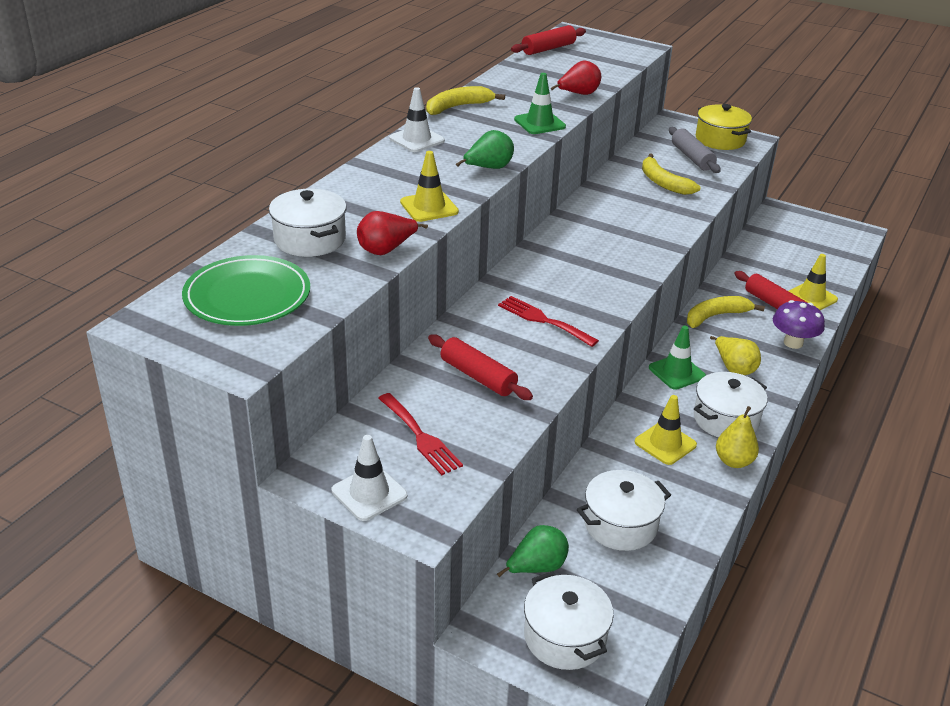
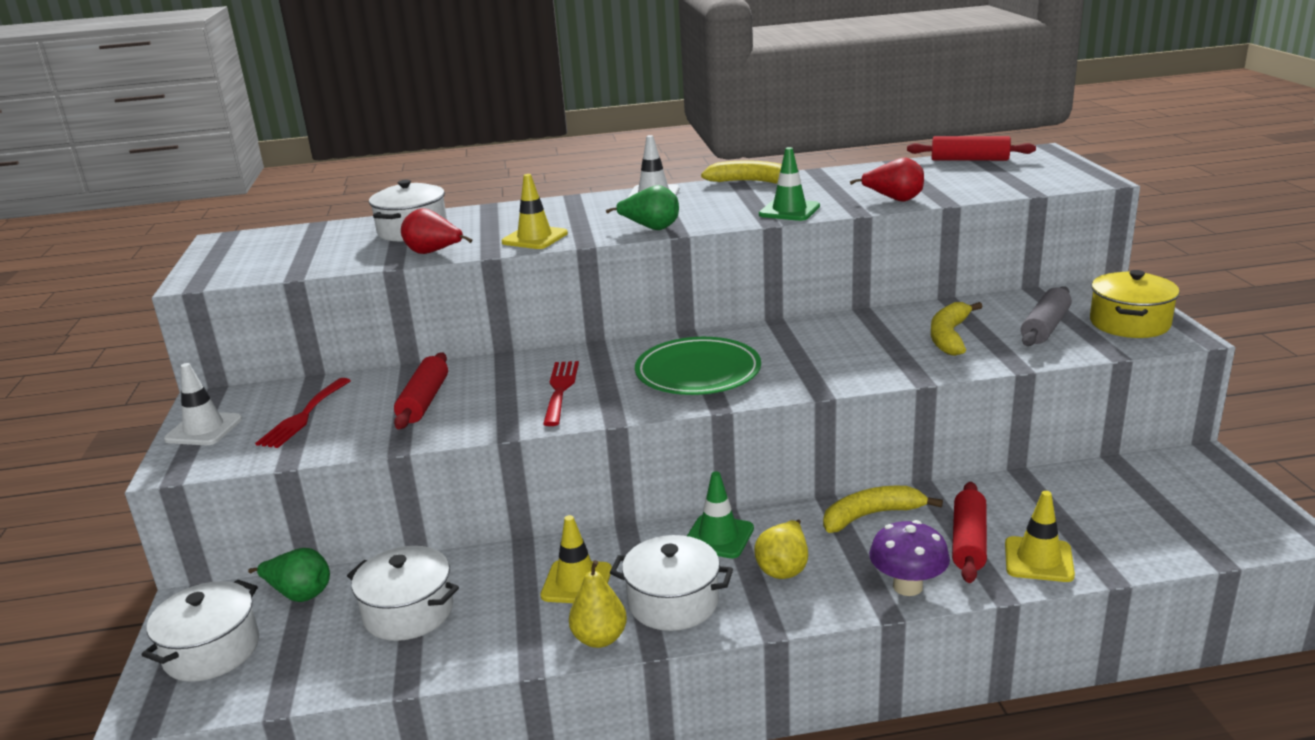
camera: 55 degrees right, 10 degrees down
(247, 296) = (297, 247): green plate -> green plate (698, 372)
(716, 316) = (871, 515): yellow banana -> yellow banana turned 45 degrees counterclockwise

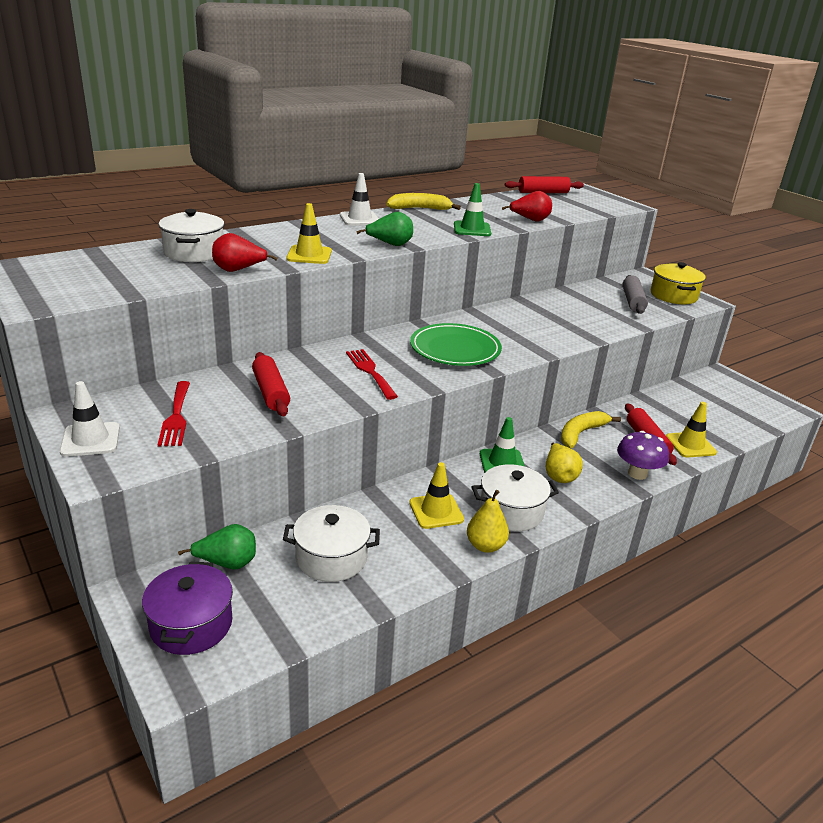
camera: 30 degrees left, 5 degrees up
(212, 651) = (191, 624): white pot -> purple pot
(949, 336) = (586, 311): yellow banana -> none

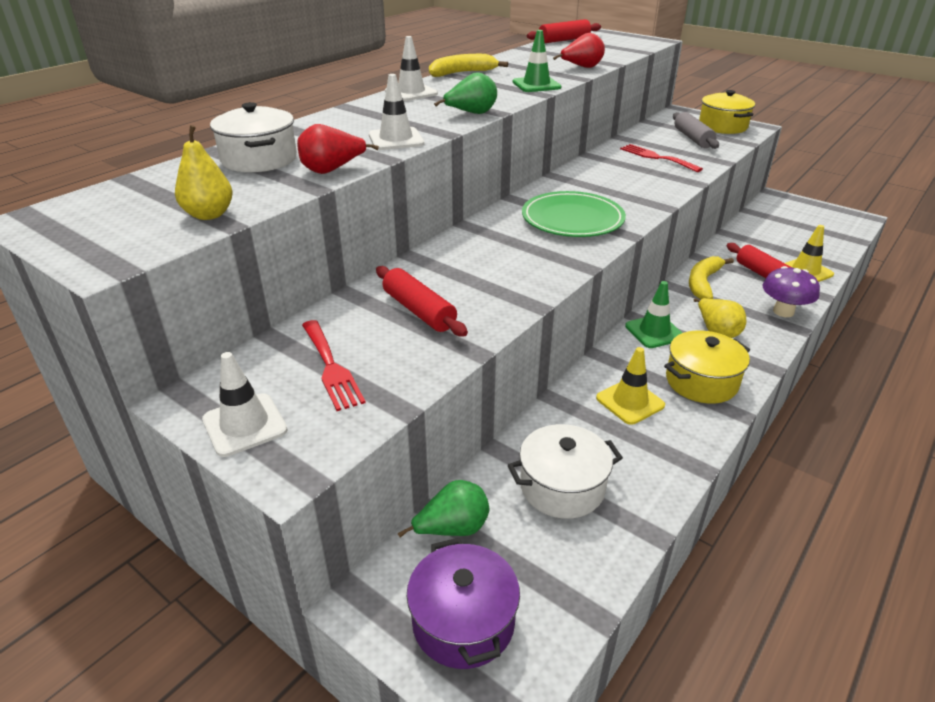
camera: 15 degrees left, 5 degrees up
(309, 255) = (396, 139): yellow traffic cone -> white traffic cone
(370, 371) = (507, 262): red fork -> red fork (656, 157)
(485, 546) = (705, 426): yellow pear -> yellow pear (209, 215)
(511, 511) = (701, 382): white pot -> yellow pot

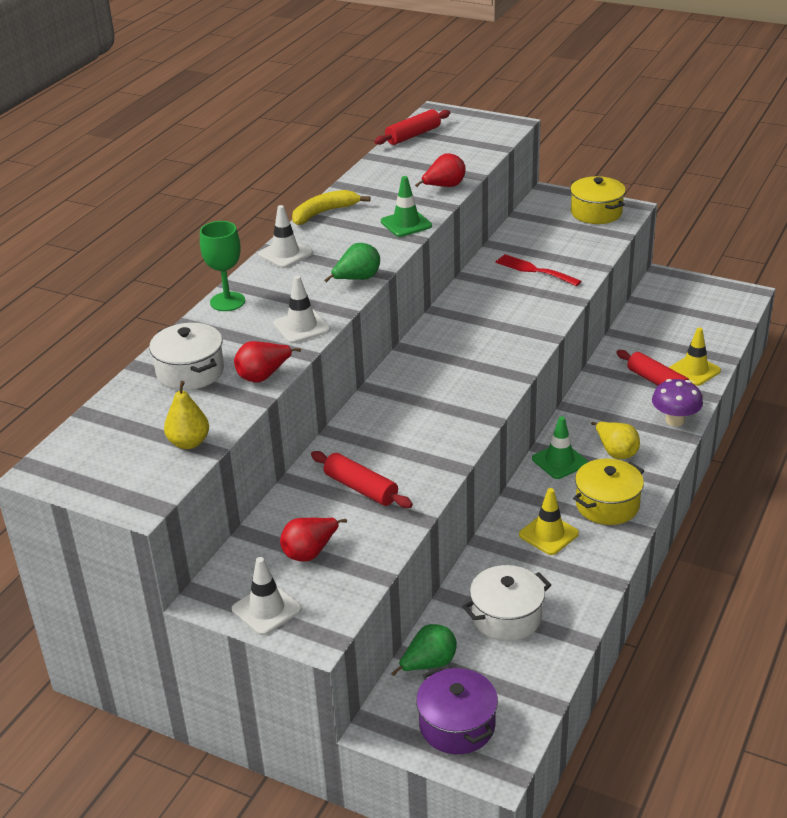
camera: 10 degrees left, 0 degrees up
(331, 367) = (310, 552): red fork -> red pear
(335, 116) = (227, 301): none -> green goblet
(572, 219) = (467, 366): green plate -> none
(692, 138) = (567, 236): grey rolling pin -> none
(703, 283) = (598, 399): yellow banana -> none

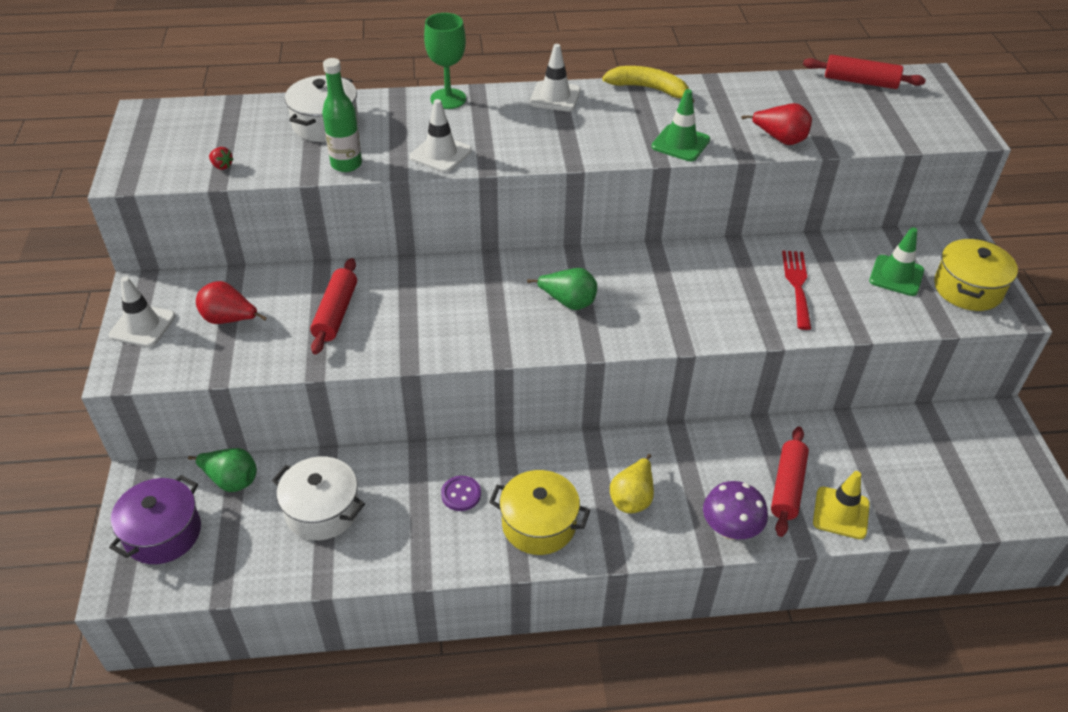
camera: 55 degrees right, 10 degrees up
(189, 443) = (222, 166): yellow pear -> red strawberry
(263, 376) = (346, 164): red pear -> green bottle
(357, 279) = (549, 153): green pear -> green pear (568, 302)
(548, 534) = (461, 494): yellow traffic cone -> purple button
(559, 461) = (581, 457): green traffic cone -> green traffic cone (896, 276)

